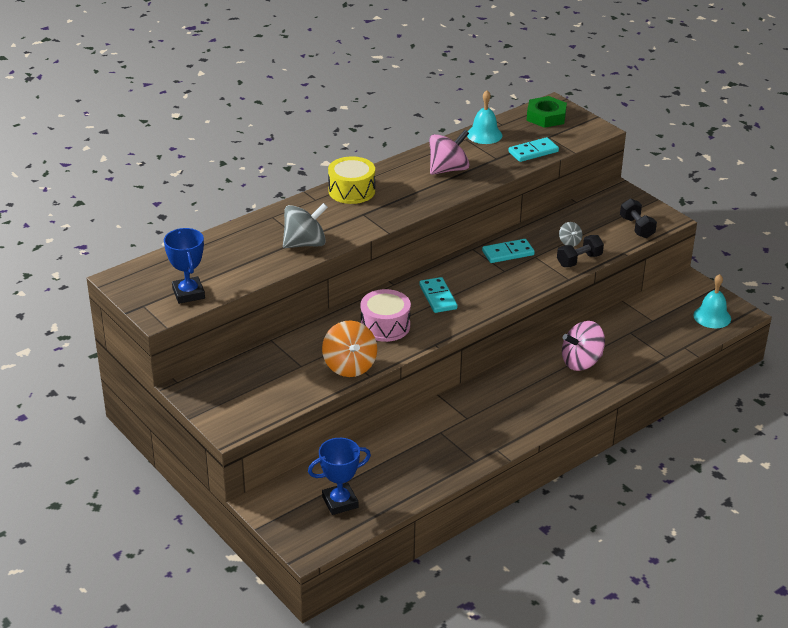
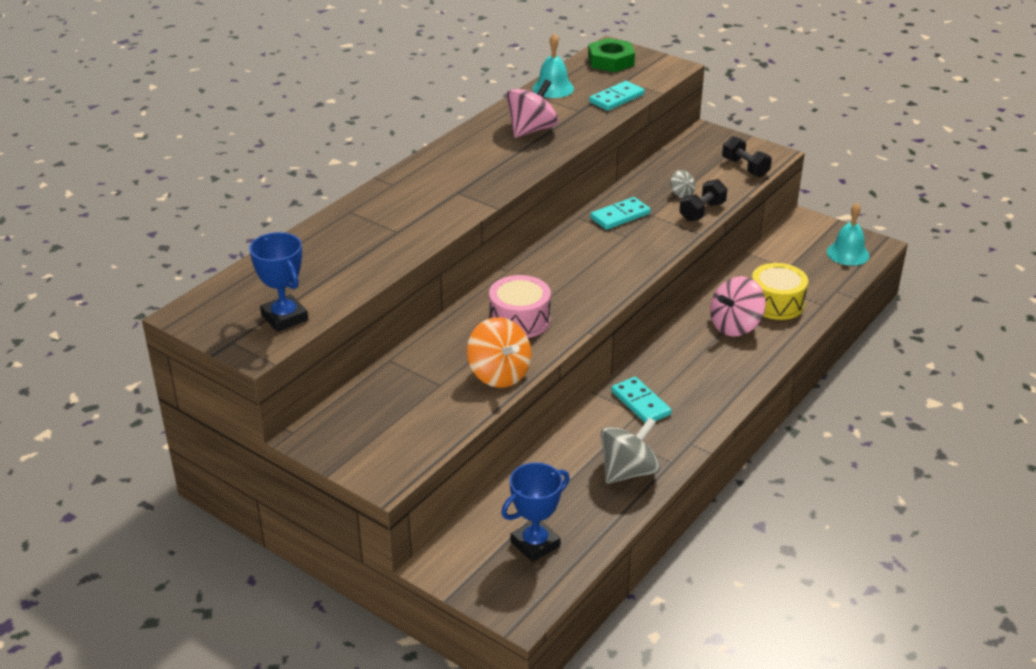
camera: 15 degrees left, 0 degrees up
(305, 244) = (404, 236): grey spinning top -> grey spinning top (628, 471)
(351, 191) = (431, 169): yellow drum -> yellow drum (776, 303)
(438, 297) = (565, 277): turquoise domino -> turquoise domino (640, 403)

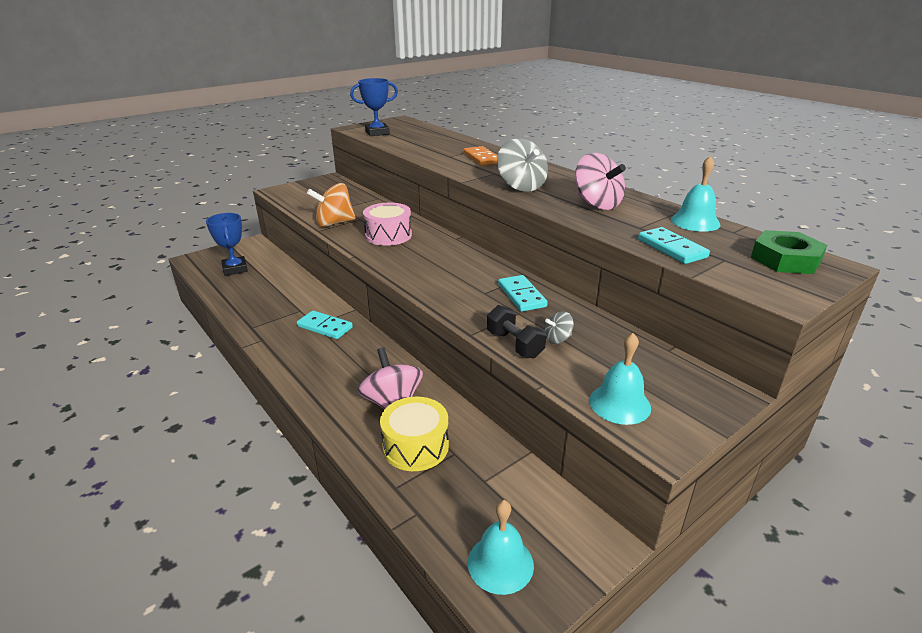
camera: 105 degrees right, 5 degrees down
(400, 207) = (481, 158): none -> orange domino
(628, 471) = (259, 308): grey spinning top -> grey spinning top (521, 186)
(640, 403) = (324, 327): turquoise domino -> turquoise domino turned 45 degrees clockwise
(745, 167) = (619, 403): black dumbbell -> turquoise bell

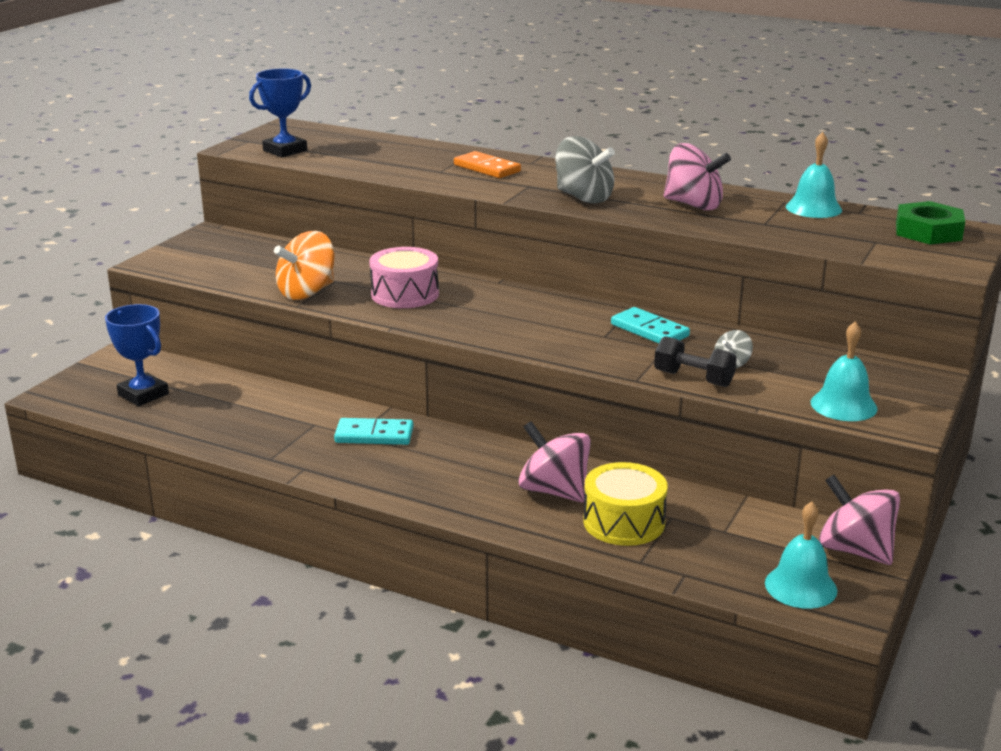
camera: 25 degrees left, 5 degrees down
(579, 541) = (855, 550): none -> pink spinning top
(672, 248) = (817, 239): turquoise domino -> none

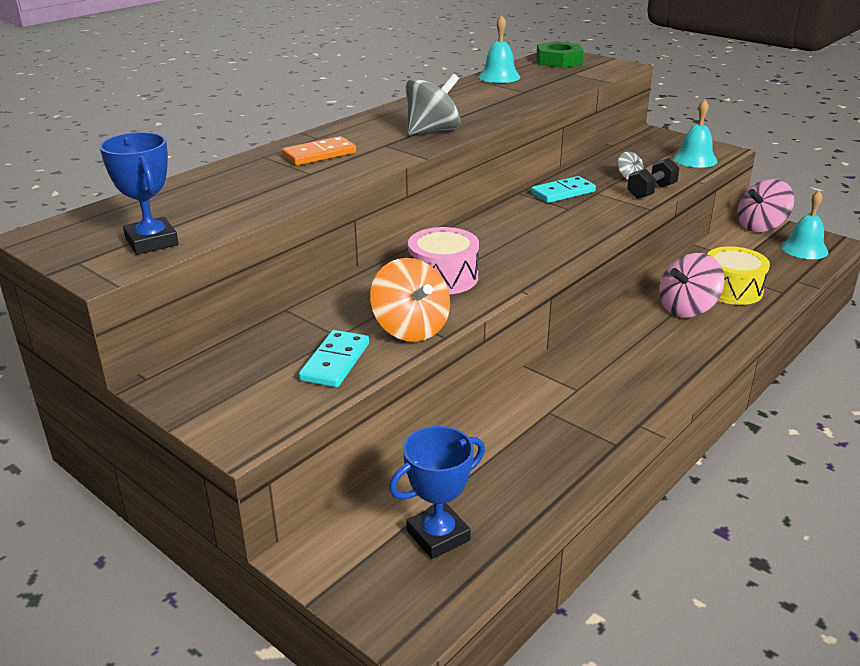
camera: 75 degrees left, 5 degrees up
(374, 435) = (580, 379): turquoise domino -> turquoise domino (335, 362)
(693, 205) = (473, 103): pink spinning top -> none

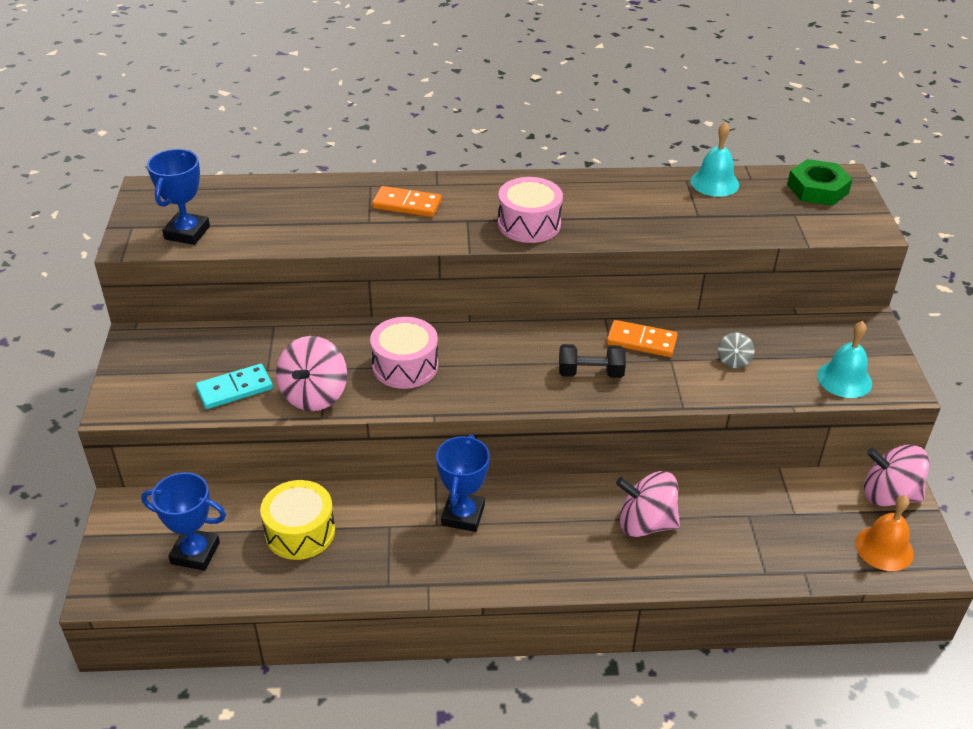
camera: 45 degrees right, 10 degrees up
(411, 328) = (314, 395): orange spinning top -> pink spinning top
(432, 131) = (529, 224): grey spinning top -> pink drum
(563, 192) = (641, 341): turquoise domino -> orange domino
(583, 373) = (463, 515): none -> blue trophy
(651, 191) = (721, 389): black dumbbell -> black dumbbell (590, 373)
(731, 289) = (721, 535): yellow drum -> yellow drum (300, 532)
(804, 249) = (884, 548): turquoise bell -> orange bell

